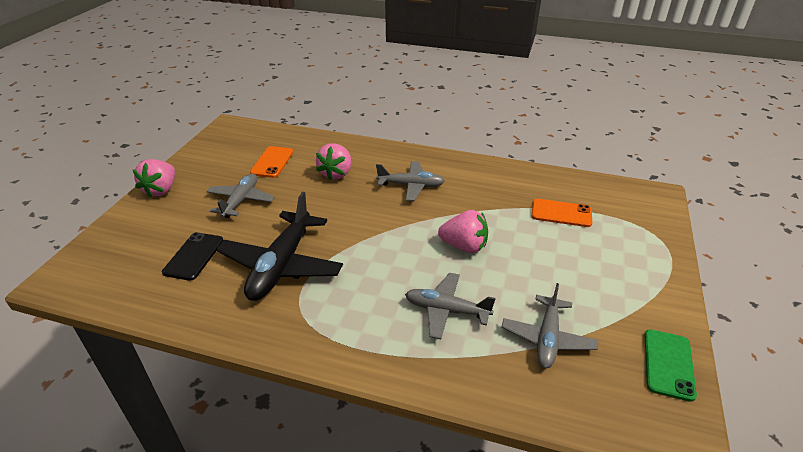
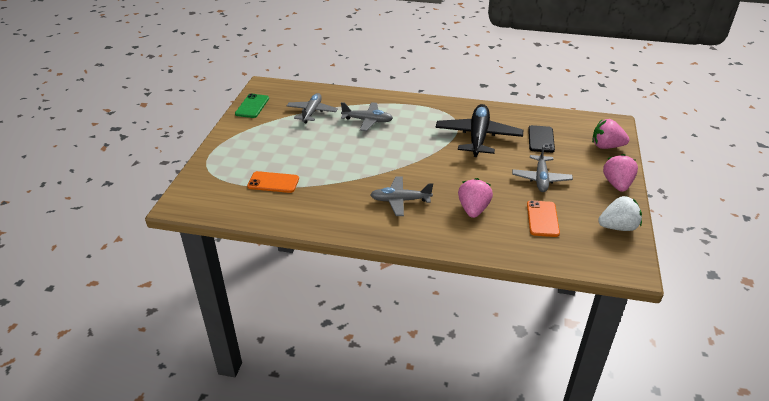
camera: 175 degrees right, 0 degrees up
(207, 152) = (618, 227): none -> white strawberry
(464, 246) = (355, 154): pink strawberry -> pink strawberry (606, 146)

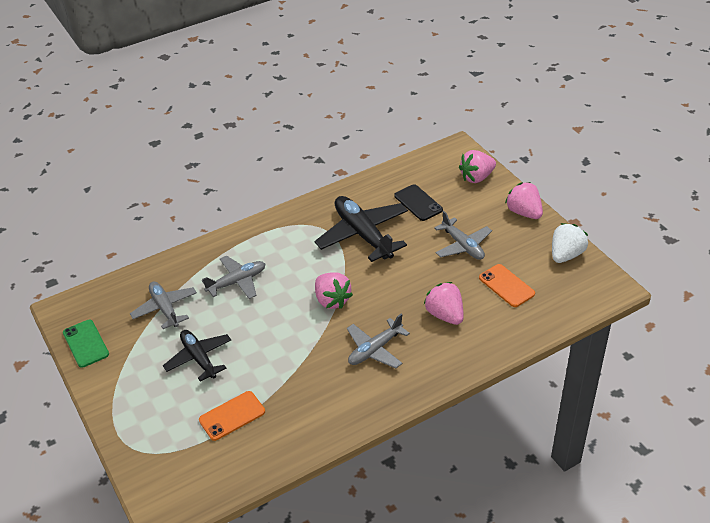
camera: 40 degrees left, 5 degrees up
(296, 145) = (199, 358): none -> black plane
(410, 160) = (332, 300): none -> pink strawberry

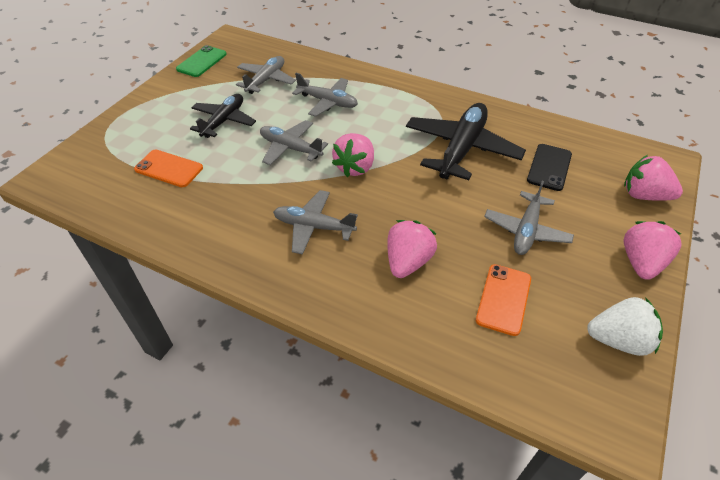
camera: 55 degrees right, 5 degrees up
(276, 328) = (290, 148): none -> grey plane

